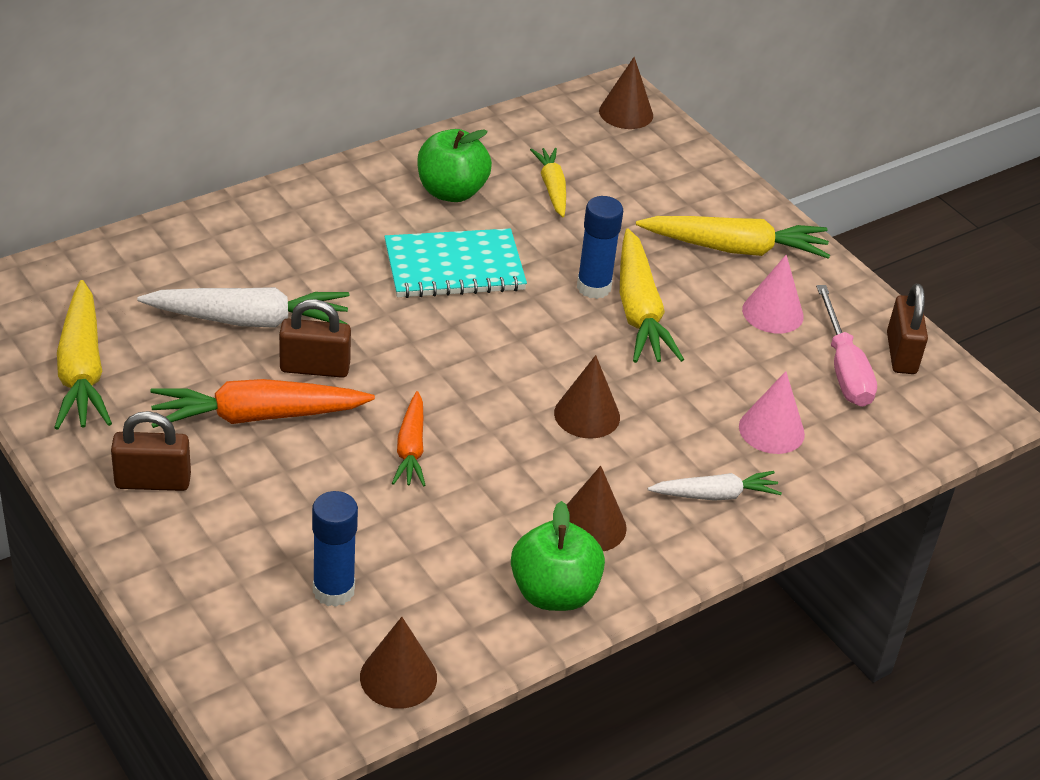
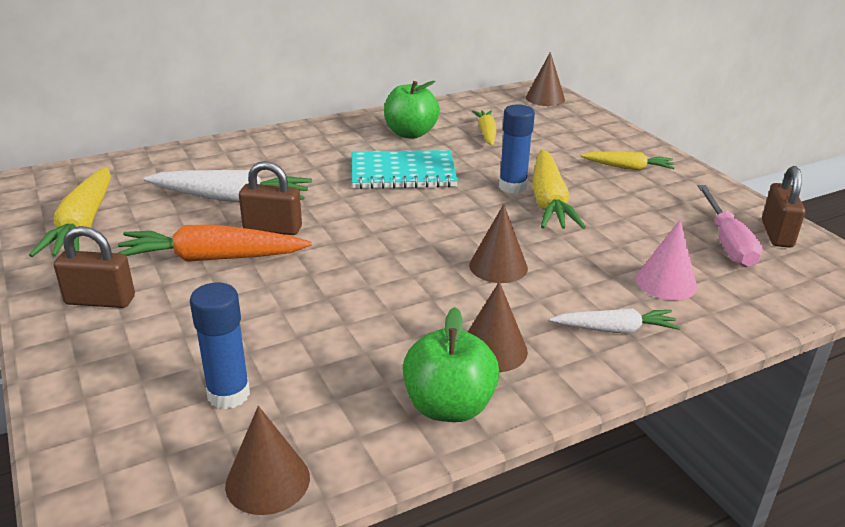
camera: 10 degrees right, 10 degrees down
(411, 449) = (337, 285): orange carrot -> none
(735, 248) = (628, 168): yellow carrot -> yellow carrot, size x0.60
(772, 313) = (661, 205): pink cone -> none

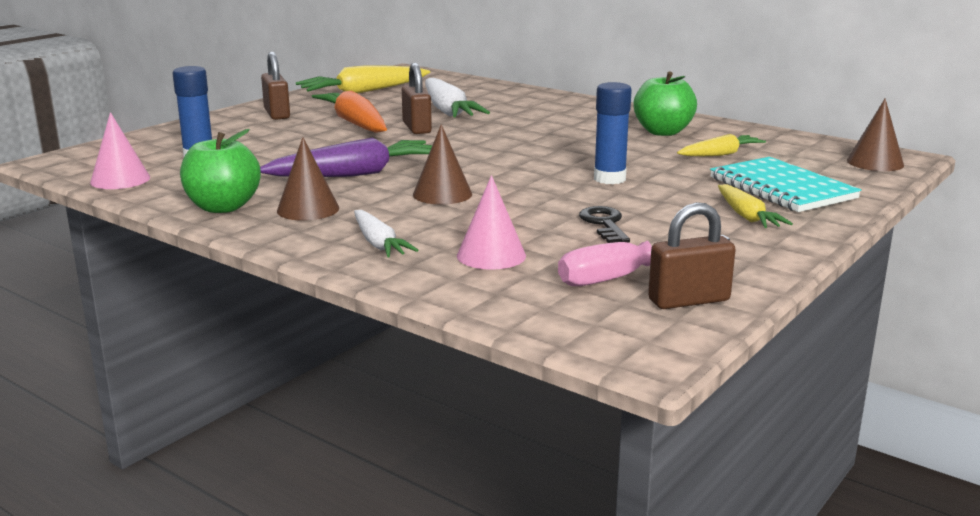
camera: 65 degrees right, 10 degrees down
(267, 481) = (120, 180): brown cone -> pink cone
(399, 298) = (355, 174): none -> purple carrot
(403, 173) = (573, 143): turquoise notebook -> turquoise notebook (781, 188)
(549, 202) = (599, 195): yellow carrot -> none
(617, 219) = (604, 224): none -> black key

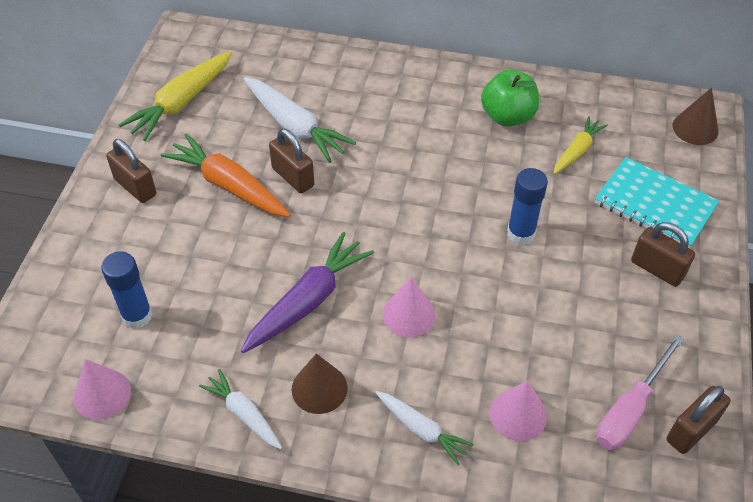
camera: 25 degrees left, 30 degrees up
(223, 207) = (243, 413): green apple -> white carrot
(442, 194) = (409, 314): brown cone -> pink cone
(604, 224) = (566, 323): black key -> none
(747, 216) = (657, 269): yellow carrot -> brown padlock

